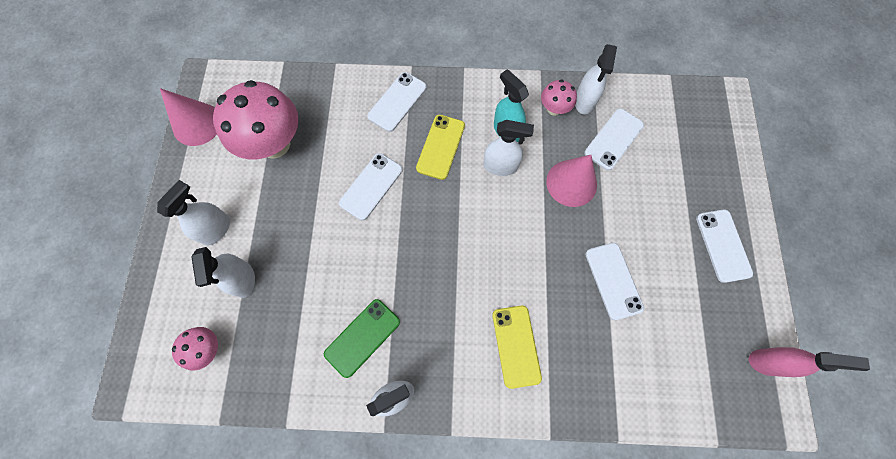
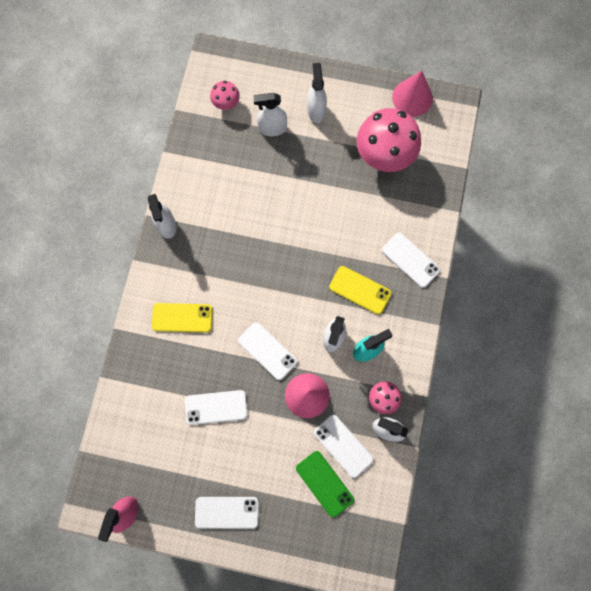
camera: 100 degrees right, 5 degrees up
(216, 229) = (316, 110): white spray bottle -> white spray bottle turned 135 degrees counterclockwise
(362, 337) = (212, 208): green phone -> green phone (324, 483)
(371, 186) = (332, 228): white phone -> white phone (267, 351)

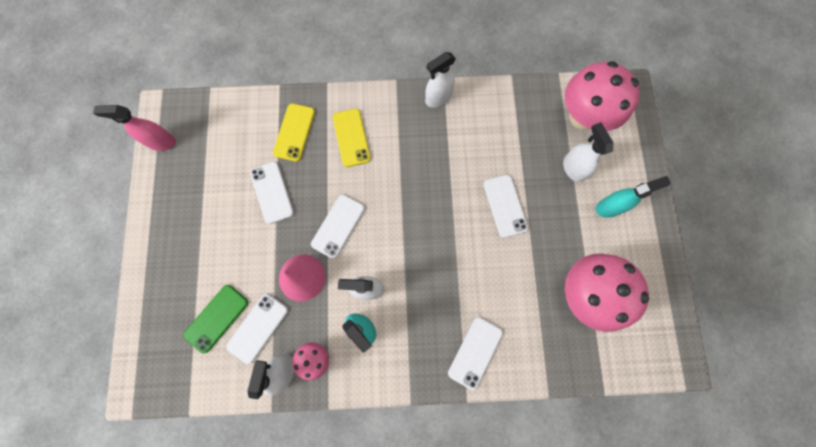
camera: 75 degrees right, 0 degrees up
(226, 104) = (582, 117): pink mushroom -> pink mushroom, size x2.10
(227, 512) = (174, 230): white phone -> white phone (505, 206)
(316, 110) = (609, 207): white spray bottle -> turquoise spray bottle
(360, 290) = (426, 304): yellow phone -> yellow phone (294, 132)
(412, 97) = (666, 308): pink cone -> none

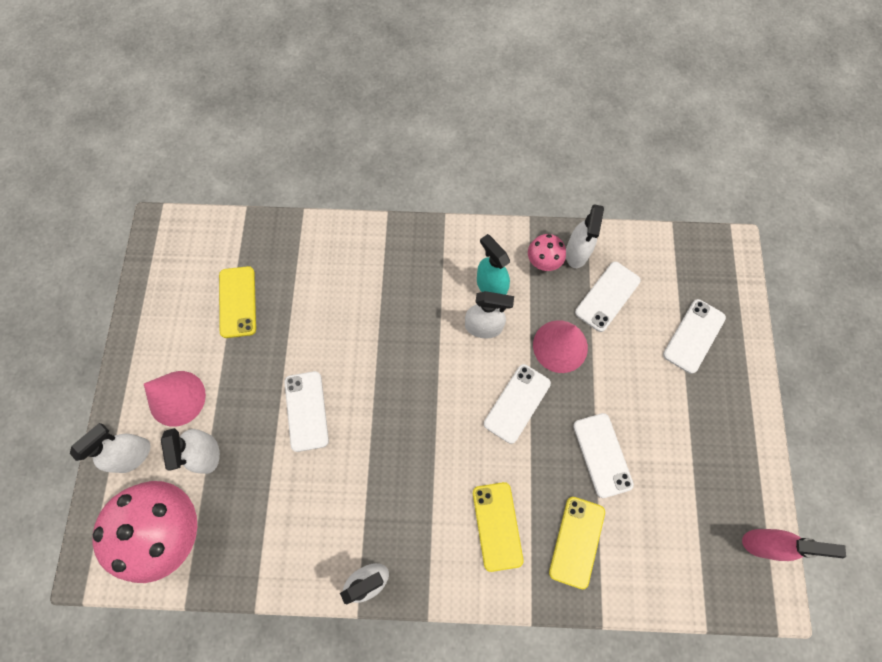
camera: 175 degrees left, 5 degrees down
(216, 318) = (655, 310): green phone -> none
(475, 352) = (371, 253): white phone -> white phone (693, 336)
(585, 293) = (238, 302): pink mushroom -> yellow phone
(609, 207) = (177, 398): turquoise spray bottle -> pink cone
(627, 163) = (134, 455): none -> white spray bottle

